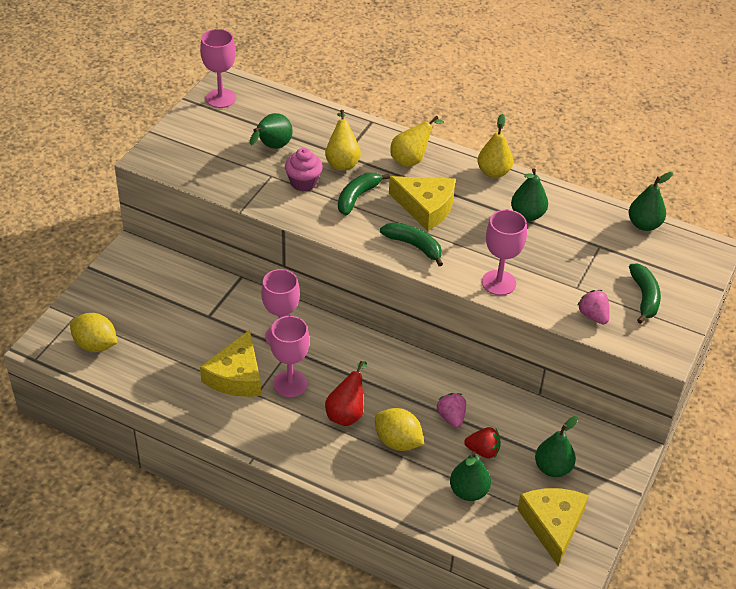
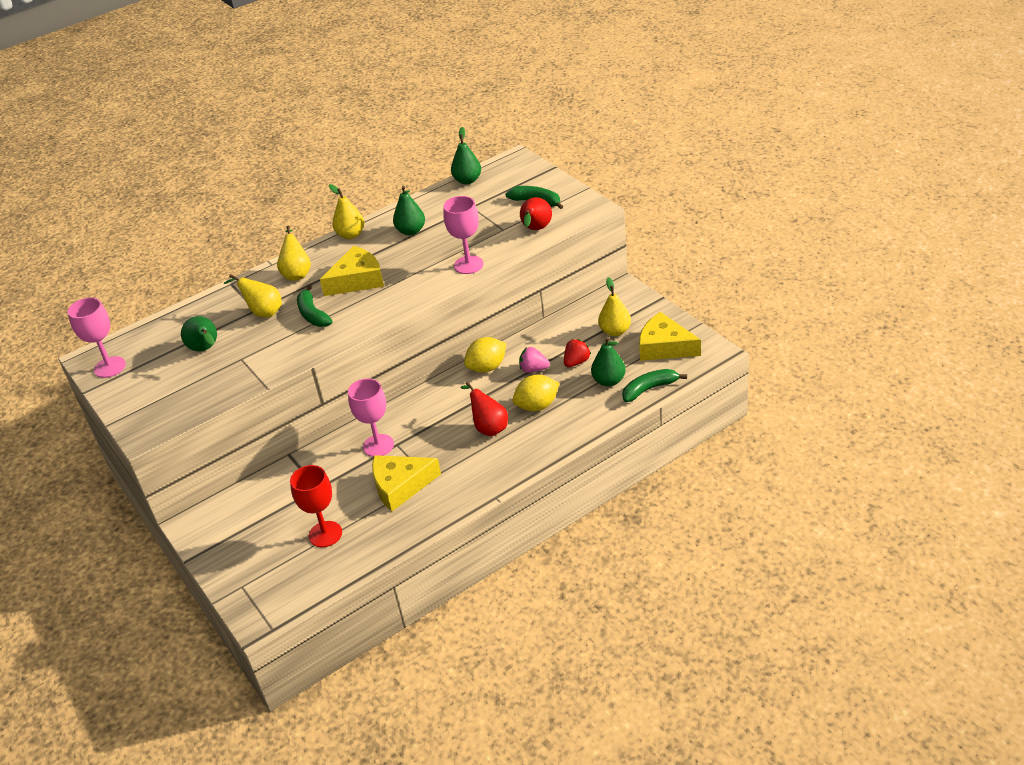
camera: 55 degrees left, 5 degrees down
(95, 345) = (290, 577): yellow lemon -> yellow lemon (487, 367)
(154, 347) = (325, 534): none -> red goblet
(236, 376) = (400, 486): yellow cheese -> yellow cheese turned 120 degrees clockwise
(290, 384) = (434, 453): pink goblet -> none
(303, 183) = (267, 341): pink cupcake -> none
(414, 246) = (394, 297): green banana -> green banana (649, 389)
(552, 468) = (615, 331): green pear -> yellow pear
(593, 316) = (536, 229): pink strawberry -> red pear

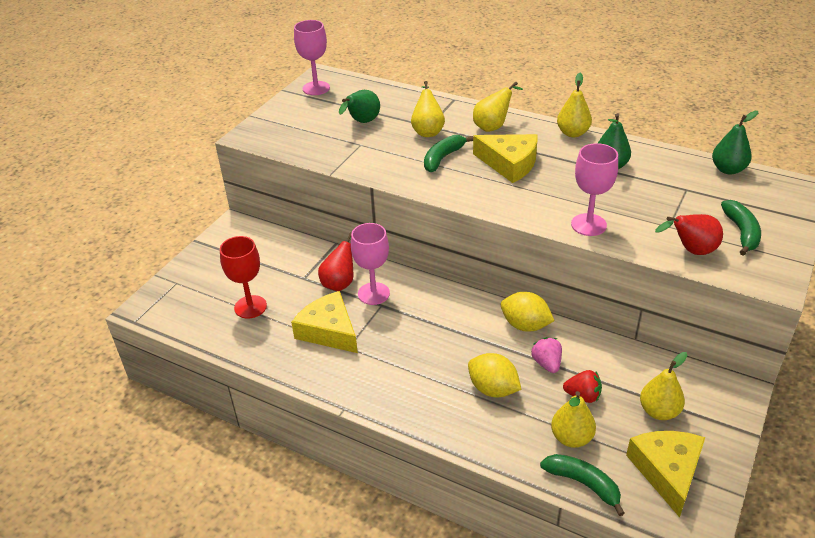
camera: 60 degrees right, 0 degrees up
(489, 427) = (439, 362): red pear -> red pear (340, 282)
(609, 381) = (571, 438): green pear -> yellow pear

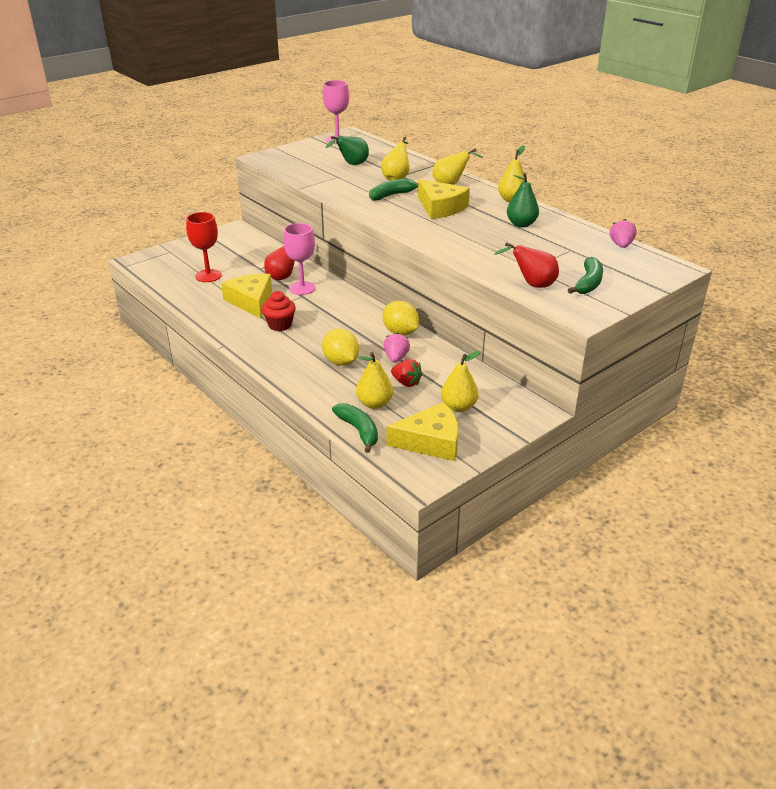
camera: 20 degrees right, 5 degrees down
(387, 356) = (280, 325): none -> red cupcake
(588, 225) = (465, 253): pink goblet -> none
(667, 471) = (431, 441): yellow cheese -> yellow cheese turned 60 degrees clockwise
(728, 169) = (621, 245): green pear -> pink strawberry

